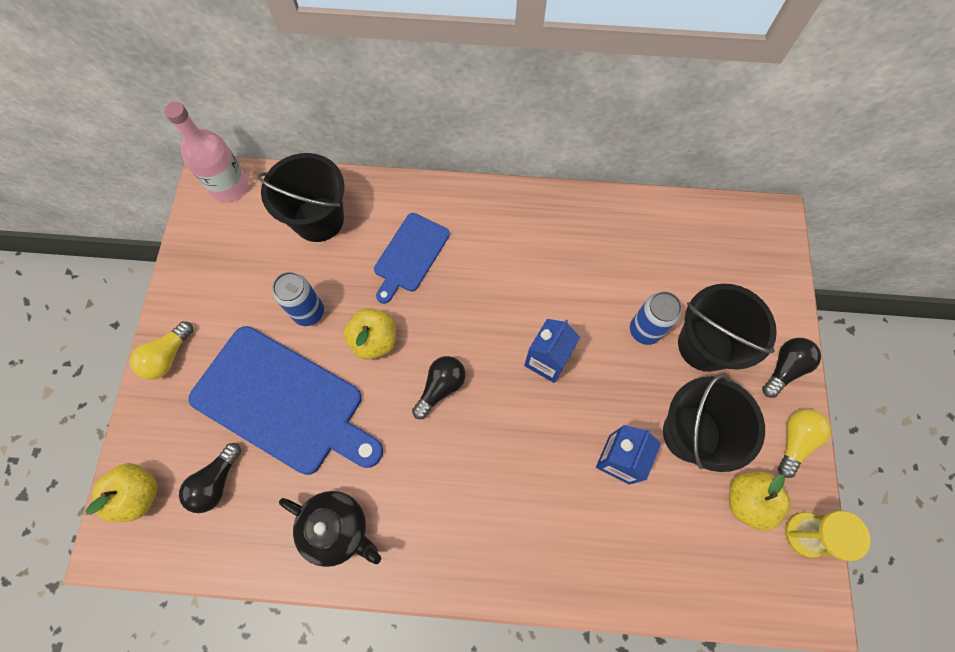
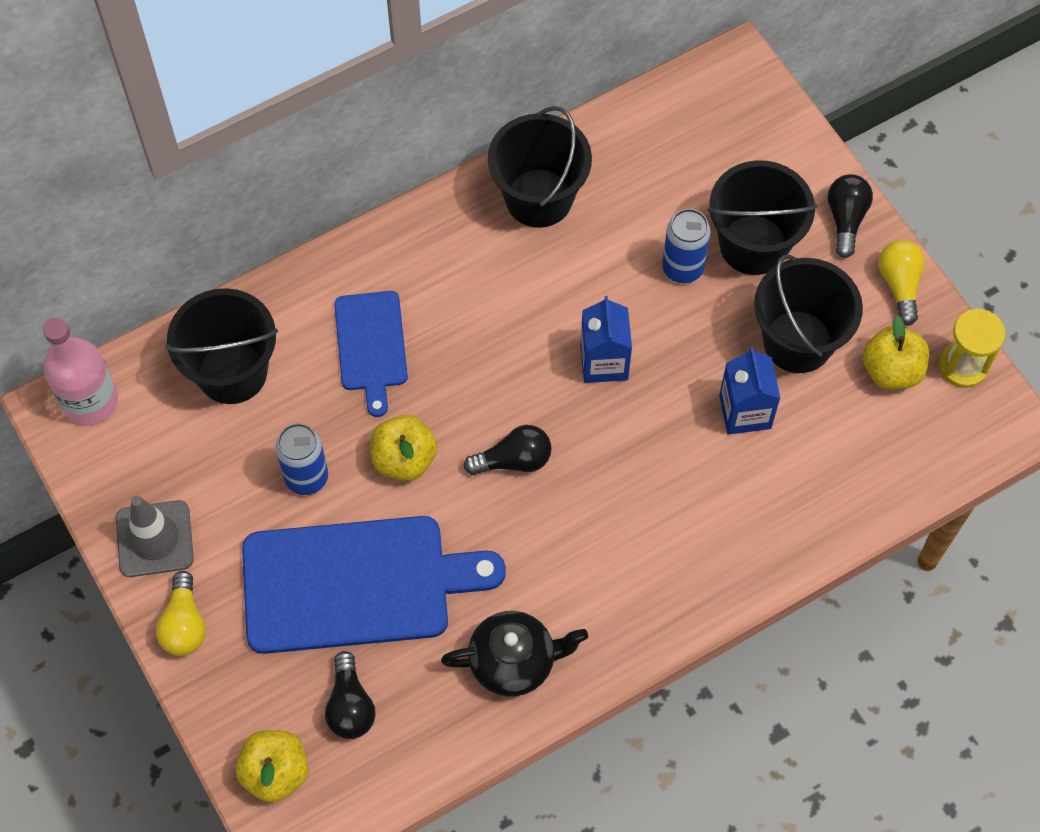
camera: 35 degrees left, 5 degrees down
(195, 291) = (154, 539): none -> grey traffic cone
(441, 387) = (513, 460): black light bulb -> black light bulb turned 75 degrees clockwise
(582, 227) = (539, 198): none -> black bucket

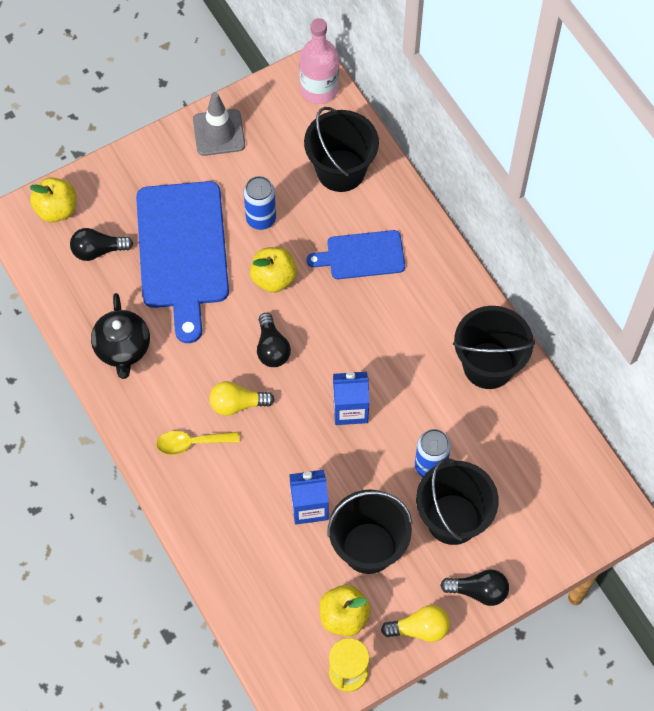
camera: 90 degrees right, 0 degrees up
(184, 624) = (159, 153): yellow light bulb -> yellow light bulb (237, 404)
(659, 562) = (191, 443): none -> yellow spoon

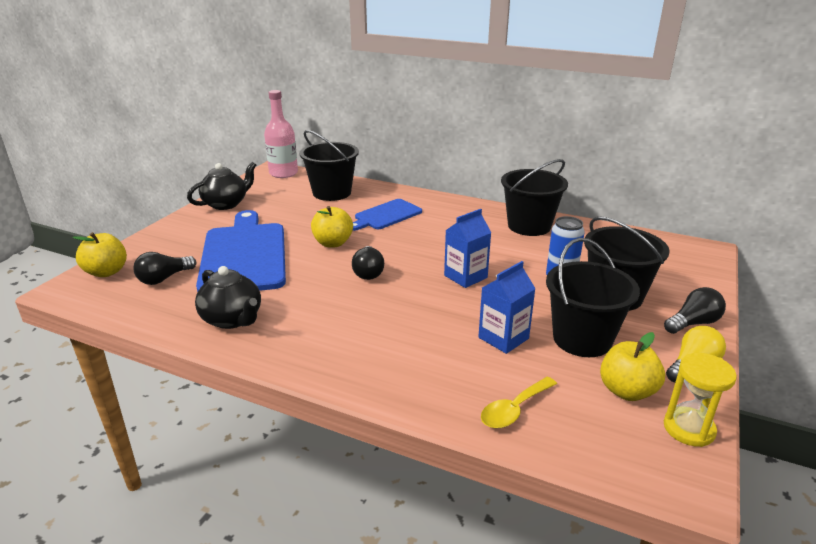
camera: 35 degrees left, 35 degrees down
(182, 251) = (244, 255): blue cutting board -> blue cutting board turned 150 degrees counterclockwise
(191, 443) = (355, 347): yellow spoon -> yellow spoon (514, 410)
(219, 132) = (226, 204): grey traffic cone -> black teapot
(237, 404) = (372, 309): yellow light bulb -> none
(261, 219) = (295, 224): blue can -> none
(272, 348) = (368, 272): black light bulb -> black light bulb turned 45 degrees clockwise

